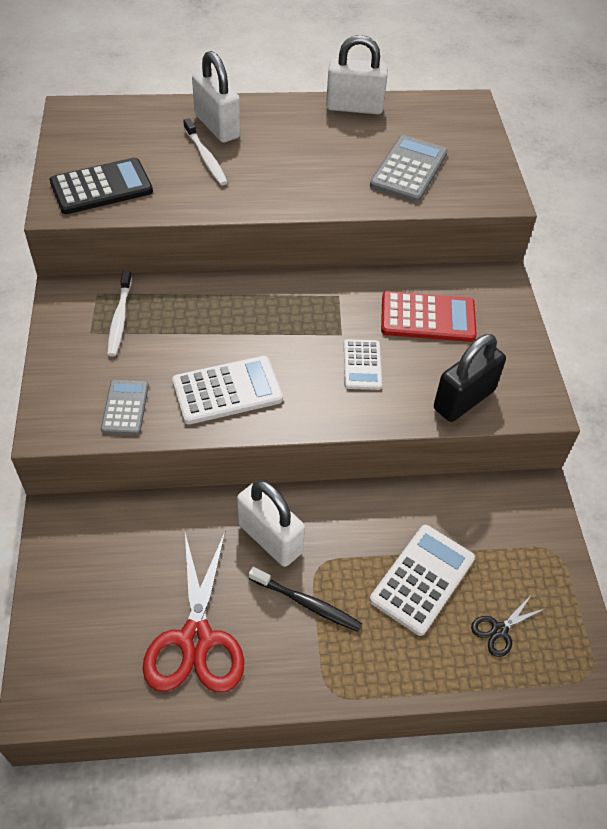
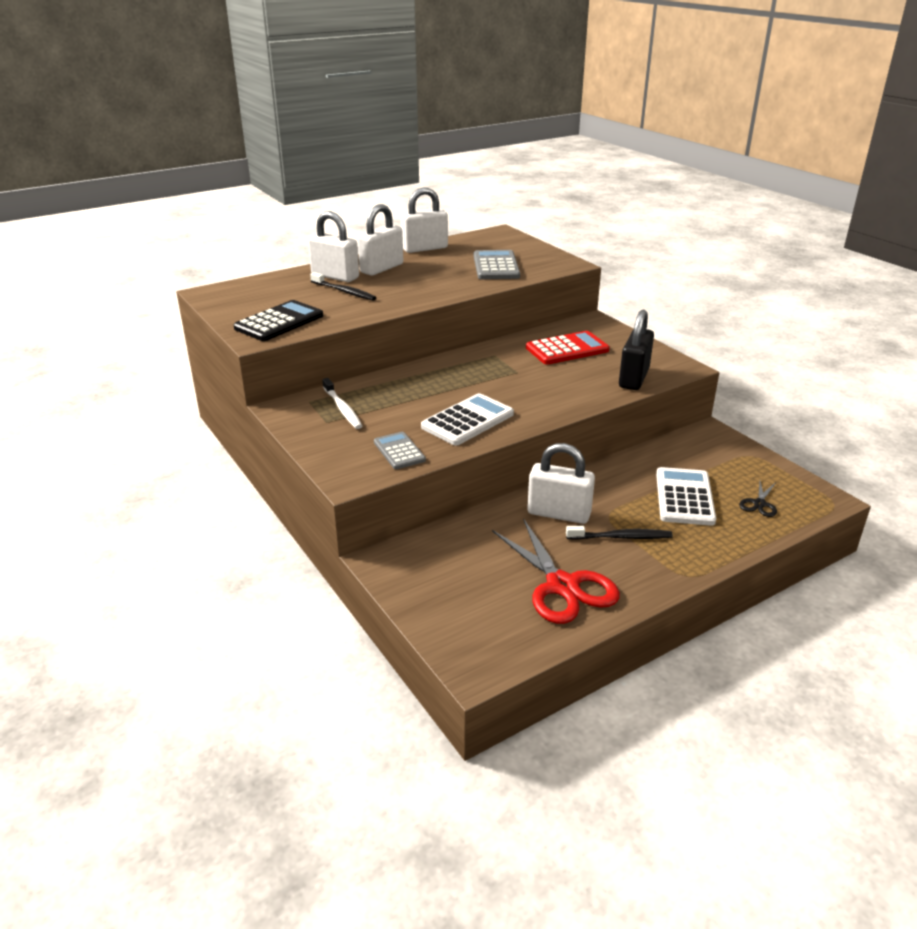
camera: 25 degrees left, 20 degrees down
(205, 157) = (344, 291): white toothbrush -> black toothbrush
(277, 129) = (381, 268): none -> white padlock
(362, 365) = (549, 382): white calculator -> none

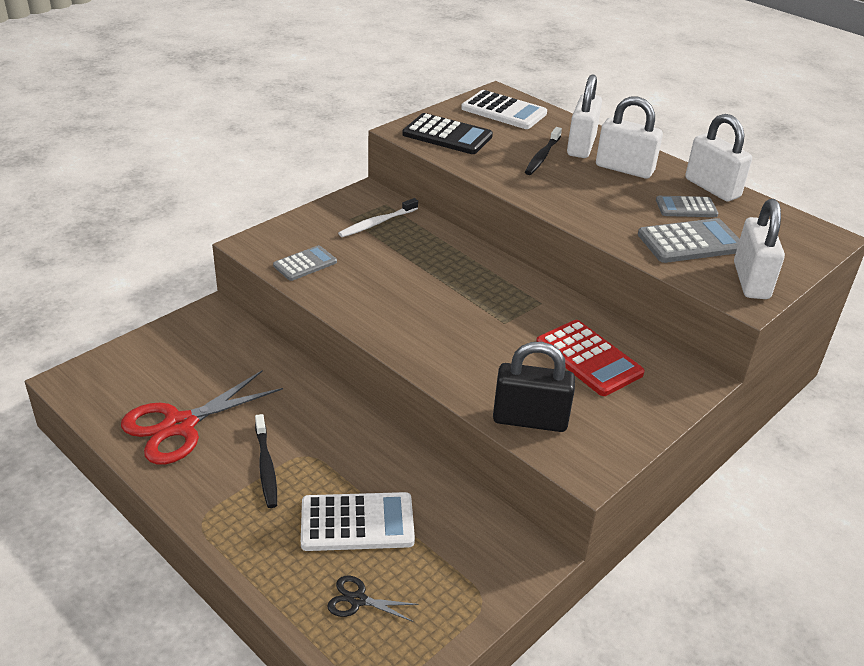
camera: 75 degrees right, 5 degrees up
(449, 260) = (686, 208): none -> grey calculator
(467, 420) = (376, 297): white calculator -> white calculator (504, 111)
(559, 513) = (303, 416): white padlock -> white padlock (751, 281)

